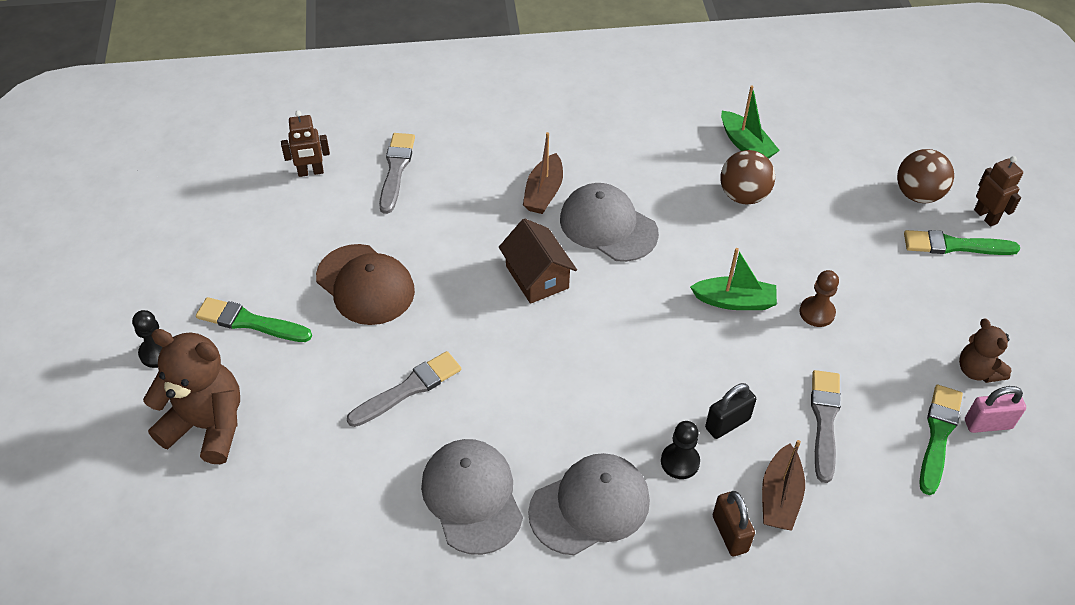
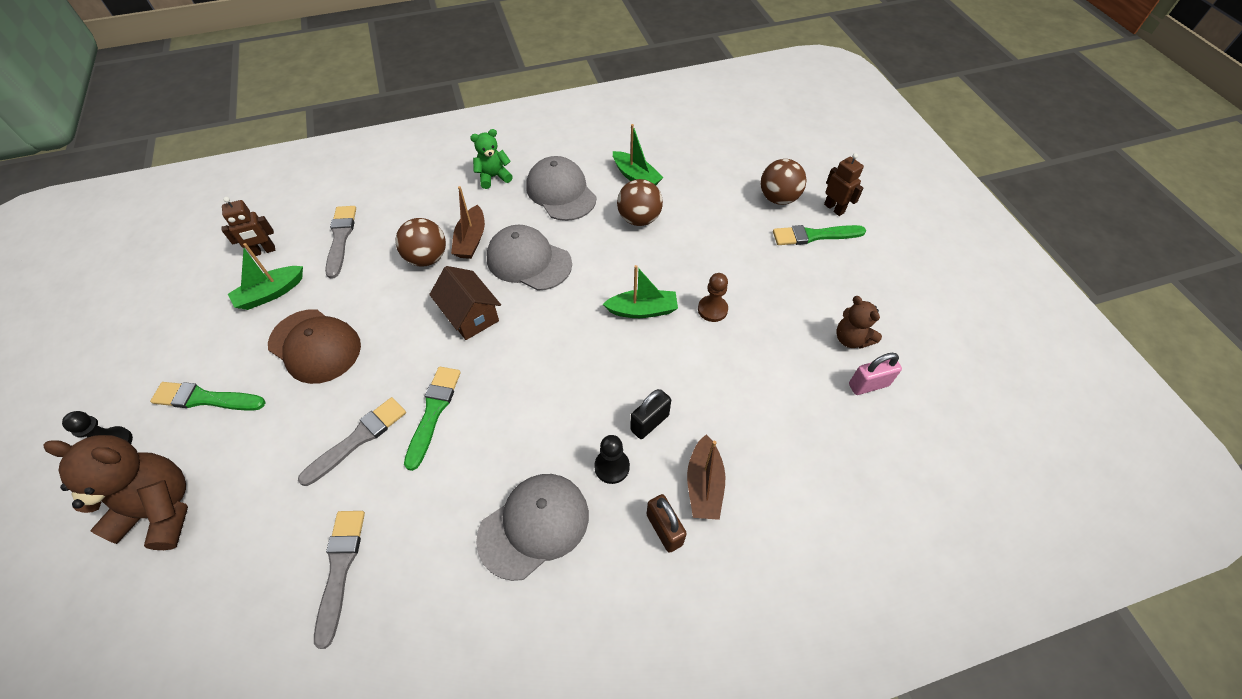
camera: 10 degrees left, 5 degrees up
(318, 220) = (271, 293): none -> green boat
(472, 497) = (422, 537): grey cap -> grey cap (561, 192)
(492, 206) = (427, 258): none -> brown ball
(575, 122) = (493, 177): none -> green teddy bear
(824, 420) = (732, 405): grey brush -> grey brush (340, 569)
(938, 435) = (829, 402): green brush -> green brush (433, 412)

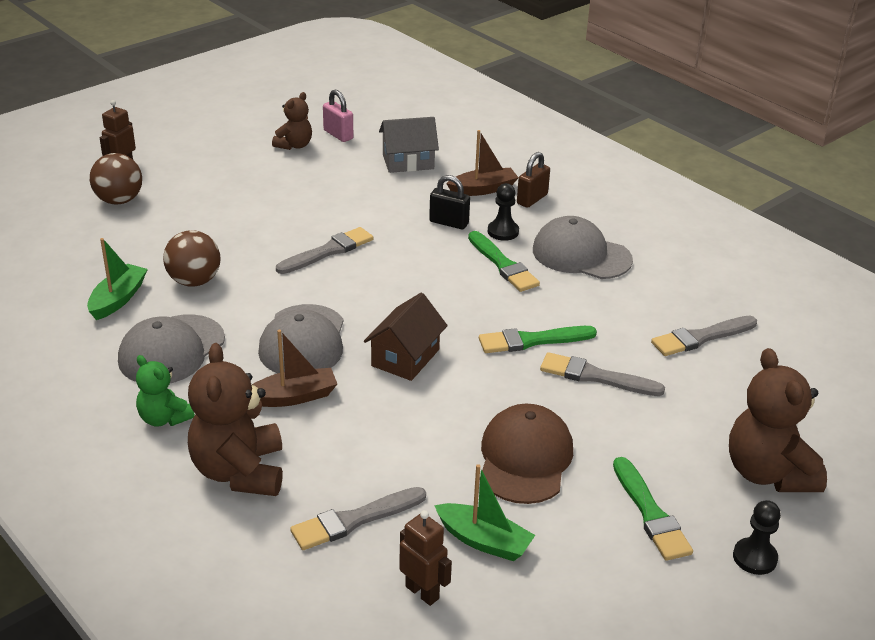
camera: 115 degrees left, 20 degrees down
(421, 199) = (239, 471): none -> brown teddy bear
(427, 258) = (343, 423): brown ball -> none
(642, 310) = (328, 251): green boat -> grey brush
(712, 309) = (302, 214): brown pawn -> none
(789, 432) = (408, 162): none -> grey house
(814, 236) = (170, 174): green brush -> green brush (503, 265)

